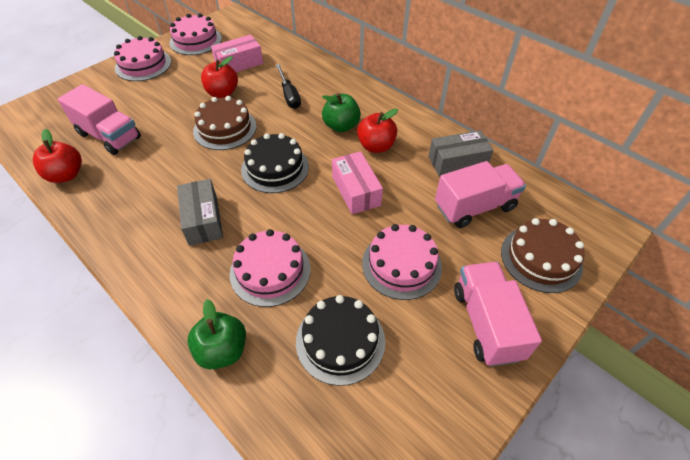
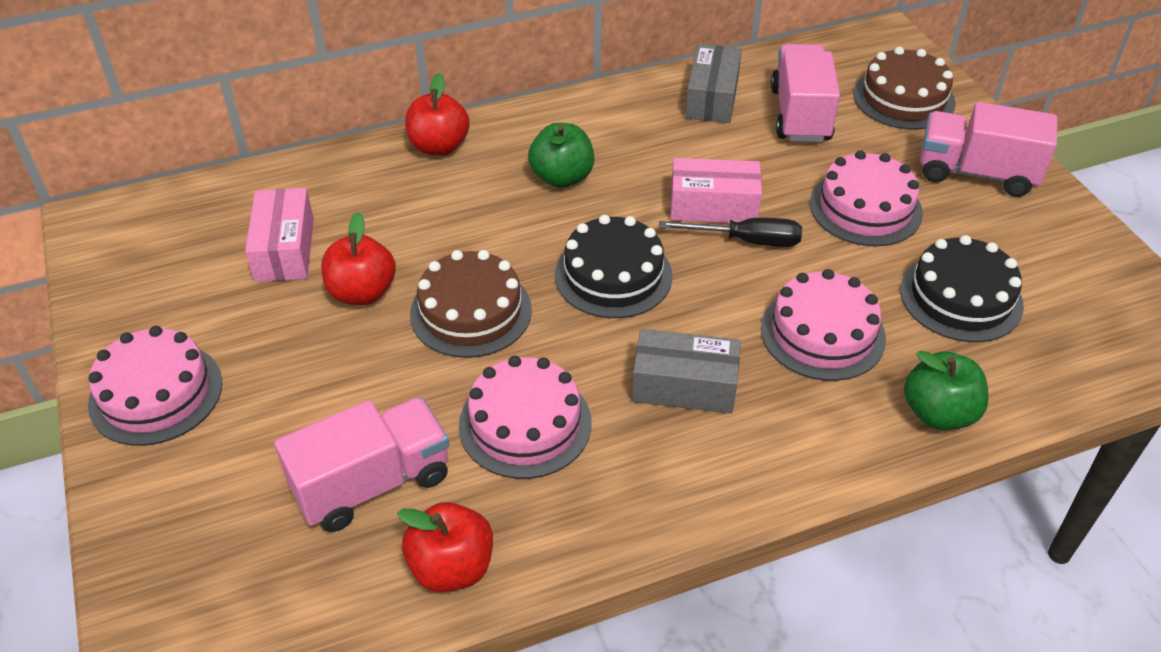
camera: 65 degrees left, 5 degrees down
(195, 40) = (139, 293): pink cake -> pink cake (525, 424)
(289, 95) = (437, 211): black screwdriver -> black screwdriver (747, 241)
(376, 146) = (632, 158): red apple -> red apple (439, 146)

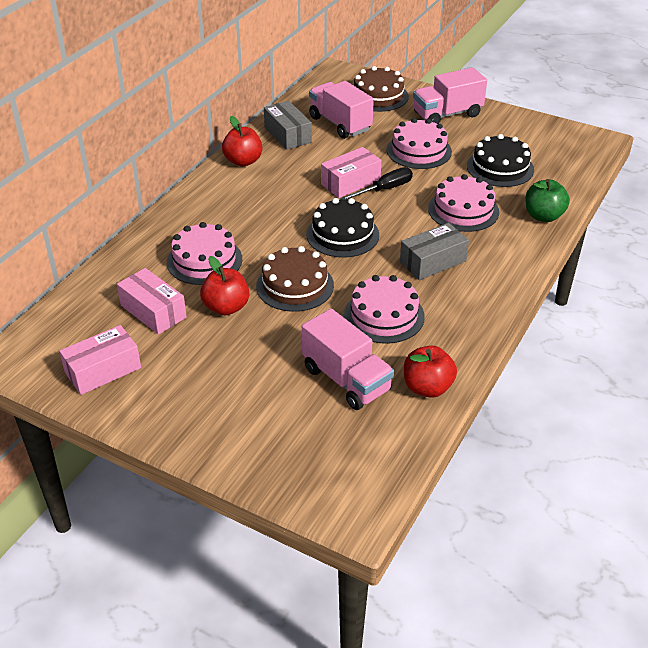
camera: 40 degrees left, 5 degrees down
(153, 291) = (103, 370): none -> pink box
(156, 393) = (177, 411): pink cake -> pink cake (204, 260)
(372, 483) = (346, 379): pink truck -> pink truck turned 120 degrees clockwise
(439, 146) = (172, 222): red apple -> red apple (243, 161)
(562, 177) = (259, 205): green apple -> none

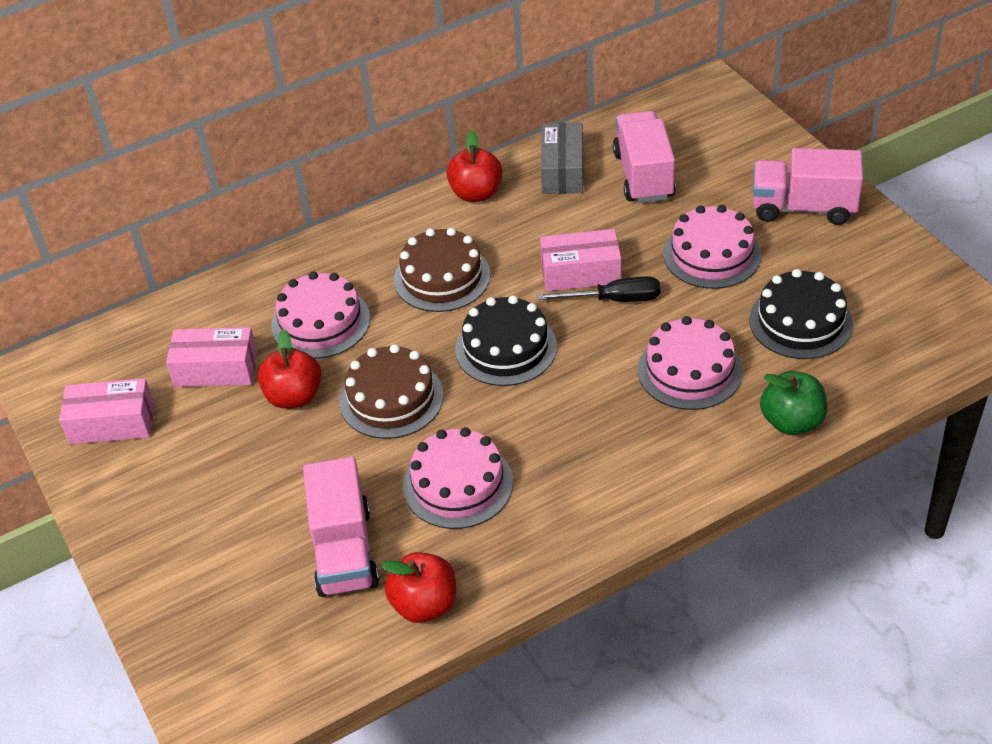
camera: 35 degrees right, 5 degrees up
(153, 311) = (216, 369): pink box -> pink box turned 75 degrees counterclockwise
(378, 96) = (733, 146): brown cake -> brown cake (442, 277)
(433, 261) = (582, 432): grey box -> none

